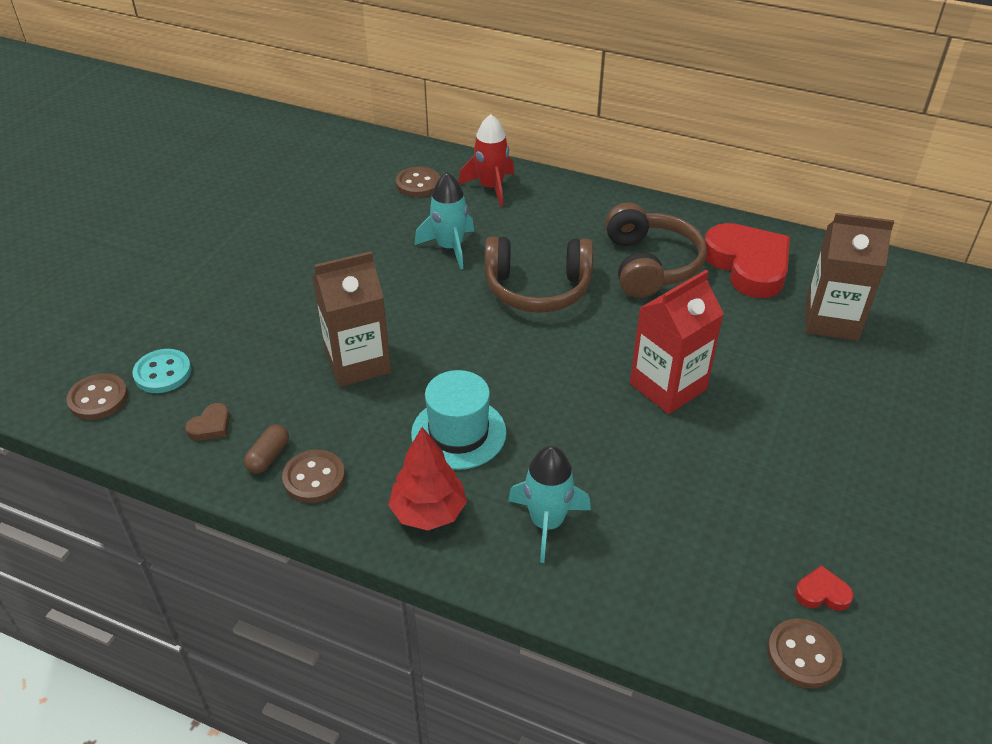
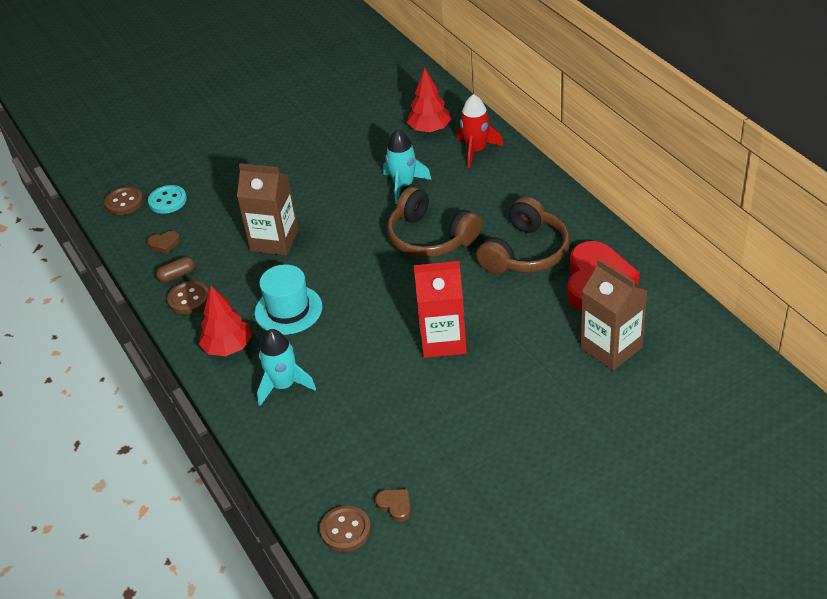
camera: 40 degrees right, 0 degrees up
(418, 184) = (429, 129): brown button -> red tree
(822, 593) = (395, 506): red heart -> brown heart

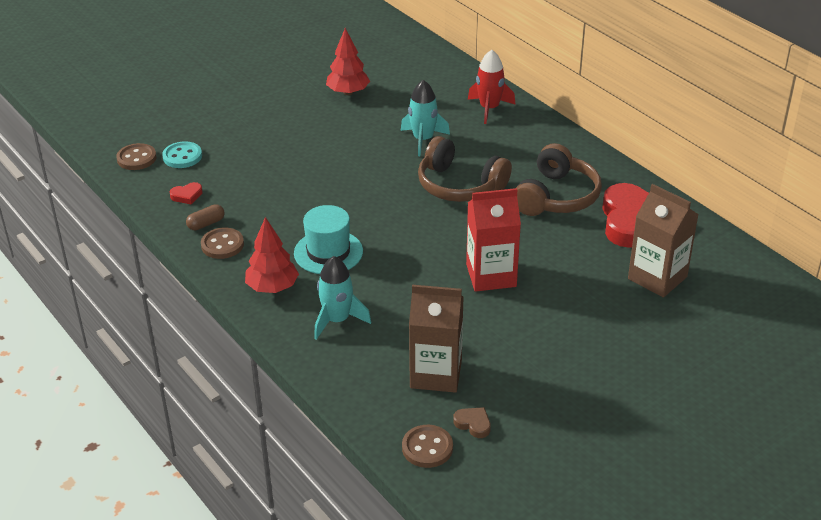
camera: 10 degrees left, 5 degrees down
(164, 244) = (187, 195): brown heart -> red heart
(274, 240) = (301, 190): brown carton -> brown carton (436, 374)
(429, 129) = (439, 90): red tree -> red tree (348, 92)

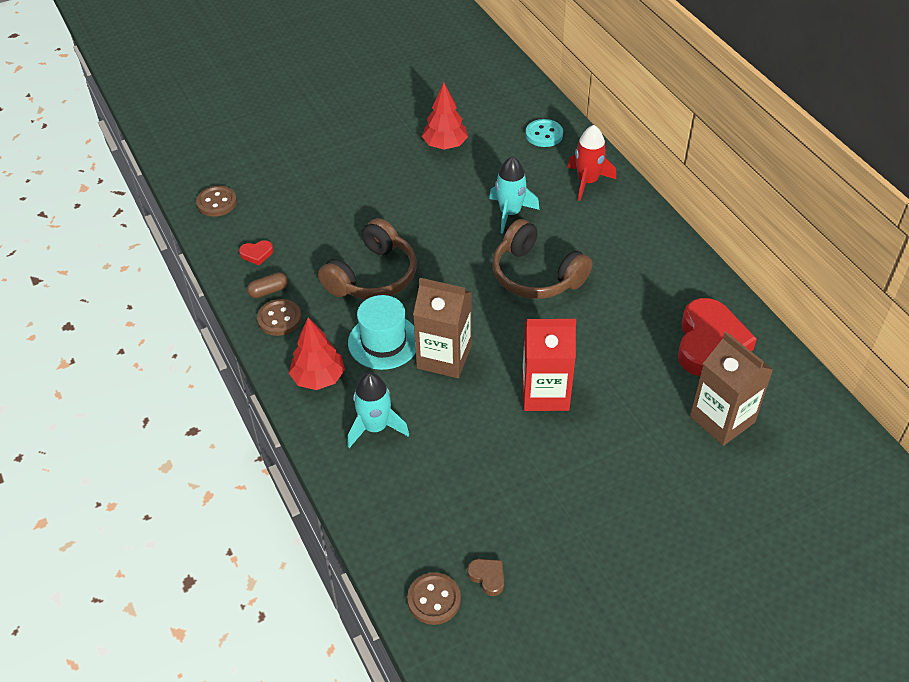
camera: 10 degrees right, 10 degrees up
(182, 156) = (262, 205): turquoise button -> turquoise button (544, 134)
(436, 374) = (462, 508): brown carton -> brown carton (444, 357)
(556, 197) = (635, 302): brown headphones -> brown headphones (372, 276)

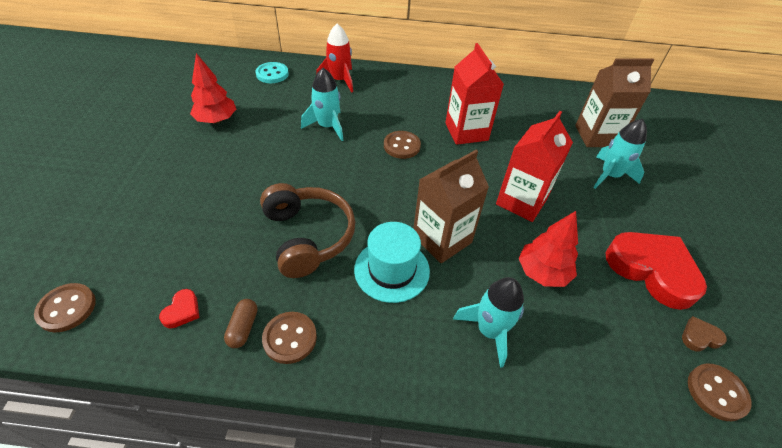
camera: 60 degrees left, 0 degrees up
(318, 378) = (396, 345): red tree -> red tree (542, 273)
(536, 275) = (402, 146): brown headphones -> brown button
(609, 310) = (466, 132): none -> red carton
(659, 451) = (610, 175): none -> turquoise rocket
(709, 343) = (529, 108): red heart -> red heart (652, 270)

